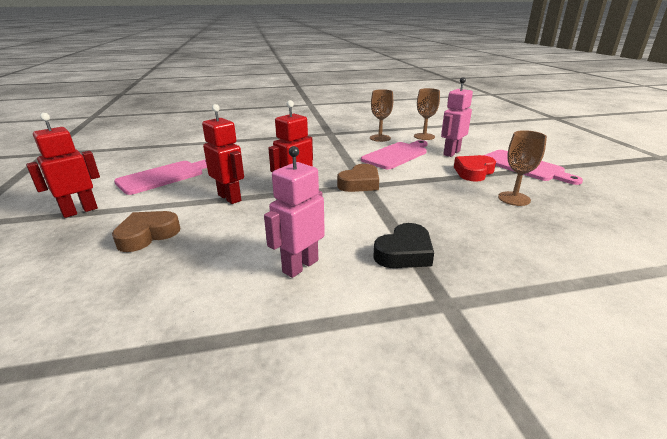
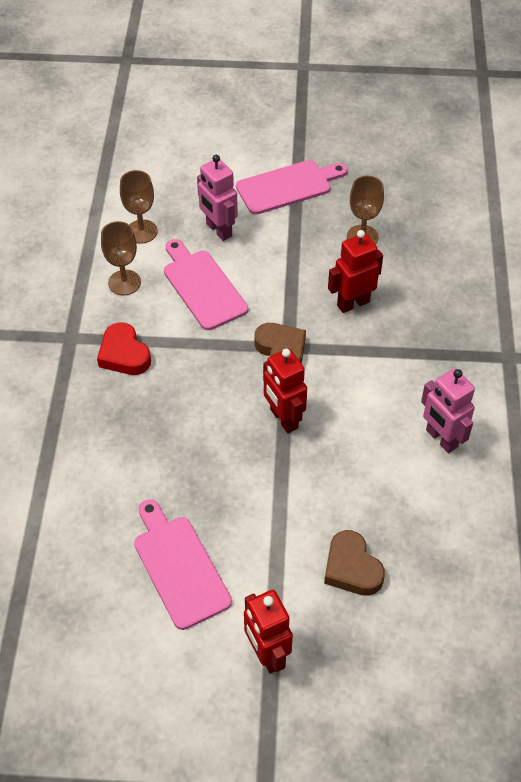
camera: 75 degrees left, 25 degrees up
(230, 198) = (279, 487): red robot -> red robot (353, 303)
(404, 253) = (438, 359): black heart -> none
(473, 172) = (286, 237): red heart -> red heart (124, 354)

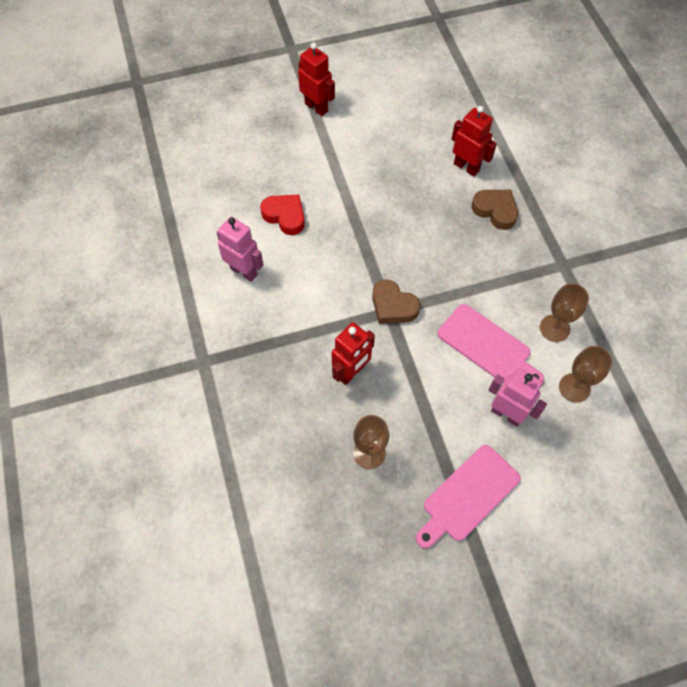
camera: 160 degrees right, 10 degrees up
(124, 354) = (513, 263): red heart -> red heart (285, 216)
(179, 567) = (391, 135): pink cutting board -> none
(283, 419) = (367, 250): red robot -> red robot (466, 167)
(352, 568) = (282, 166): brown heart -> brown heart (495, 210)

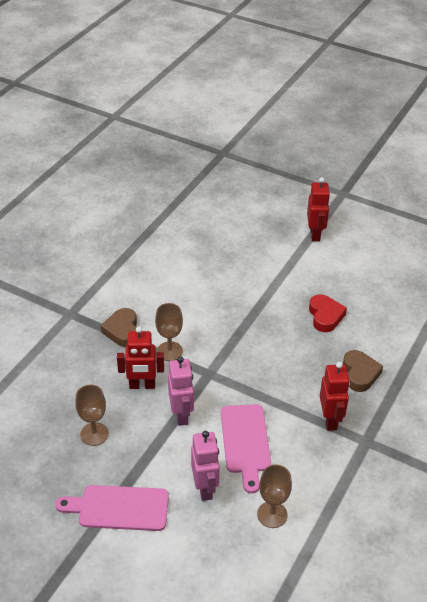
camera: 45 degrees right, 20 degrees down
(244, 271) = (152, 287): pink robot -> pink robot (181, 415)
(285, 216) = (215, 277): red heart -> red heart (325, 316)
(393, 306) = (215, 372): brown heart -> brown heart (122, 331)
(466, 167) = (374, 335): red robot -> red robot (330, 420)
(554, 328) = (307, 471): brown goblet -> brown goblet (169, 351)

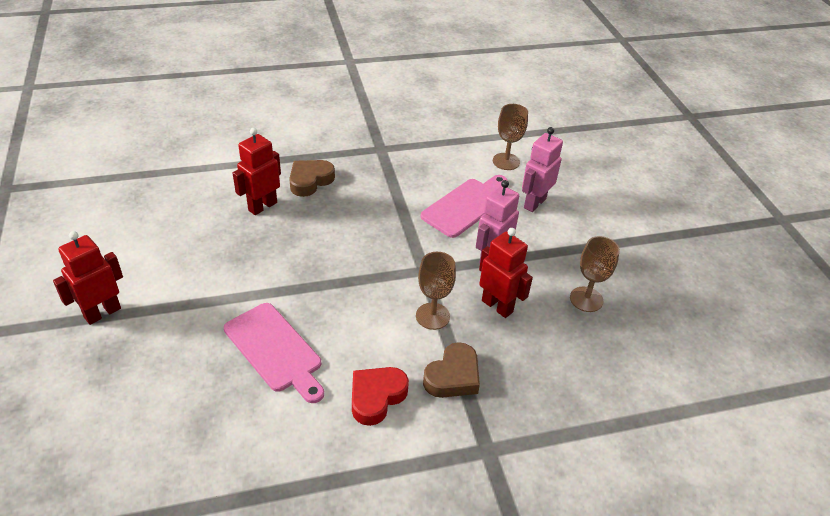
camera: 135 degrees left, 0 degrees up
(119, 508) = (616, 236): pink cutting board -> pink cutting board (275, 350)
(325, 316) = (253, 235): red heart -> red heart (376, 397)
(330, 420) = (383, 174): red robot -> red robot (262, 206)

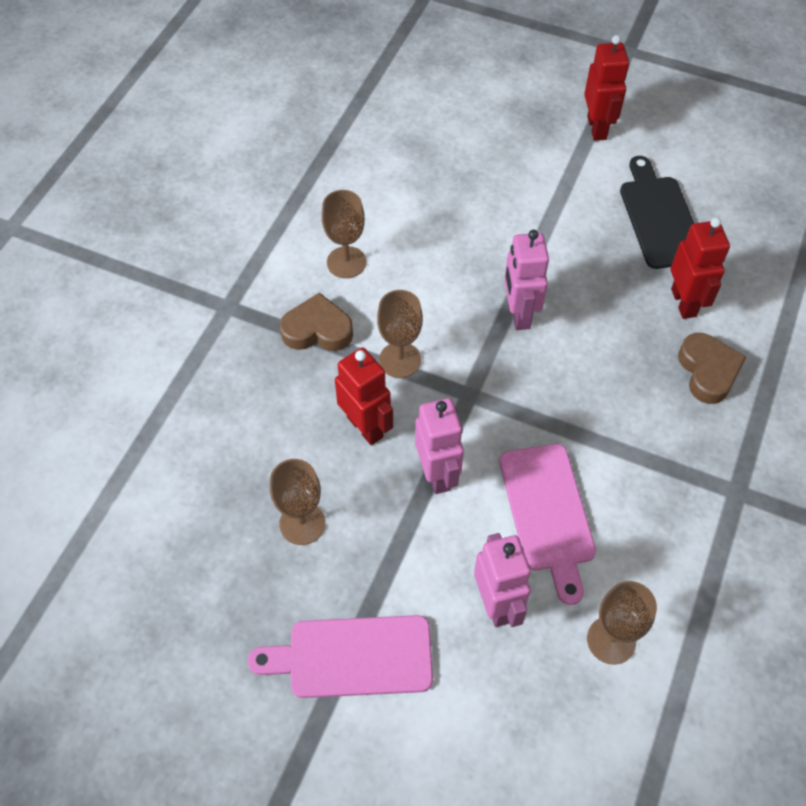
camera: 130 degrees right, 15 degrees up
(189, 242) = (659, 218): none -> black cutting board
(275, 350) = (458, 220): pink cutting board -> pink cutting board (352, 657)
(339, 275) = (519, 314): none -> pink robot
(376, 397) = (346, 262): red heart -> brown goblet
(453, 376) = (317, 330): brown heart -> brown heart turned 105 degrees clockwise
(497, 306) = (365, 427): red robot -> red robot turned 120 degrees counterclockwise

